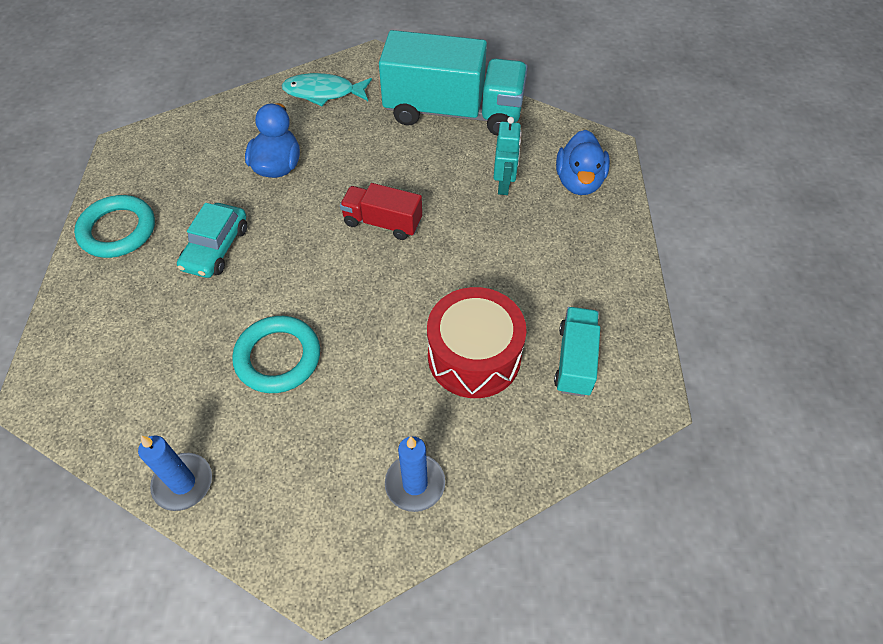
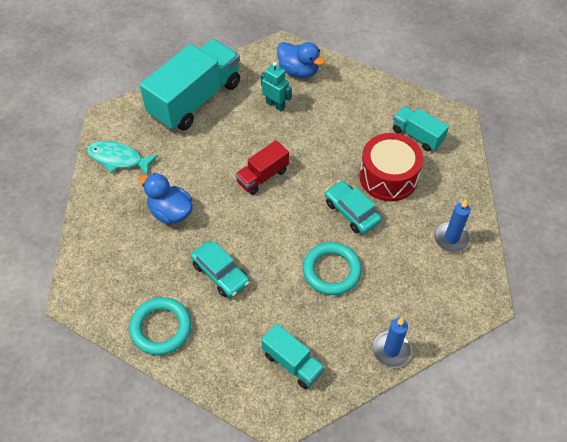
camera: 60 degrees left, 0 degrees up
(119, 376) = (292, 363): none -> turquoise truck
(323, 92) = (118, 159): turquoise fish -> turquoise fish turned 75 degrees clockwise
(386, 339) = (351, 212): none -> turquoise car

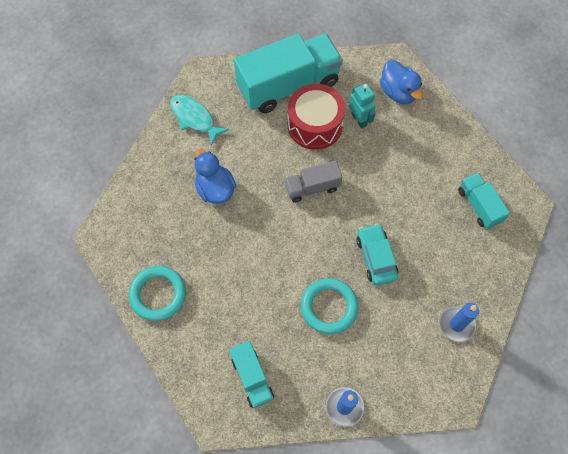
camera: 25 degrees right, 10 degrees up
(220, 273) = (230, 266): turquoise car -> none
(262, 176) = (312, 187): red truck -> grey truck
(388, 177) = (429, 237): red drum -> red drum (315, 125)

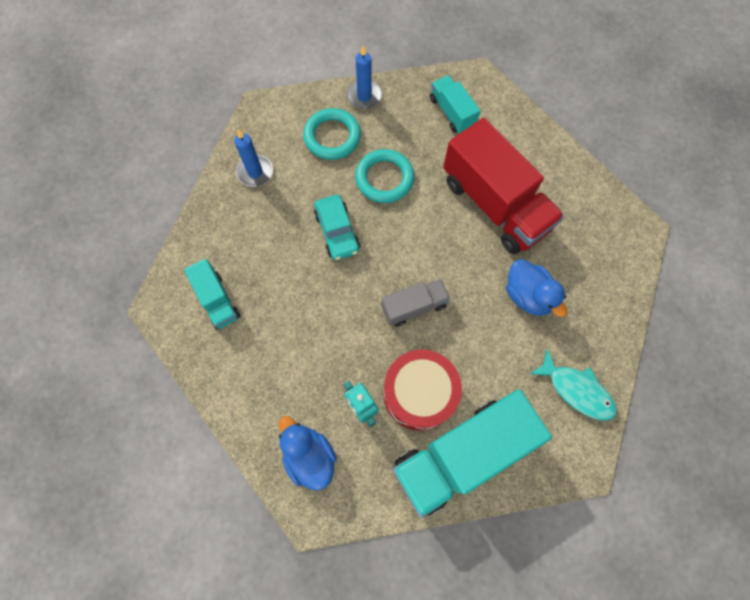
camera: 175 degrees right, 5 degrees up
(158, 294) = (560, 177): turquoise ring -> turquoise ring (332, 137)
(227, 272) = (494, 204): none -> red truck

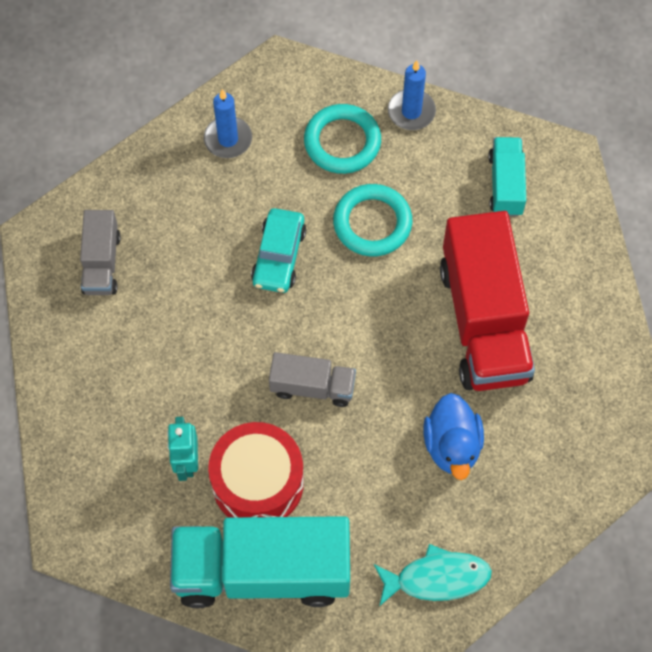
camera: 30 degrees right, 5 degrees down
(217, 300) = (101, 263): turquoise truck -> grey truck
(309, 456) = (101, 480): blue duck -> none
(576, 390) = (437, 578): turquoise fish -> turquoise fish turned 75 degrees counterclockwise

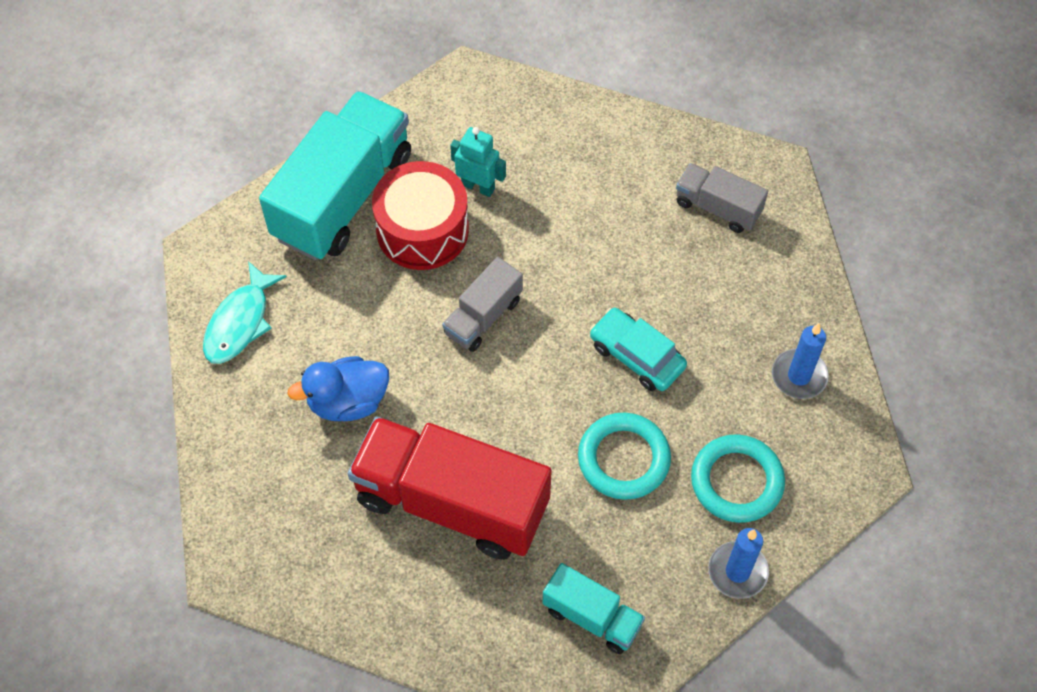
camera: 120 degrees right, 5 degrees down
(452, 445) = (348, 402): blue duck -> blue duck turned 45 degrees counterclockwise

